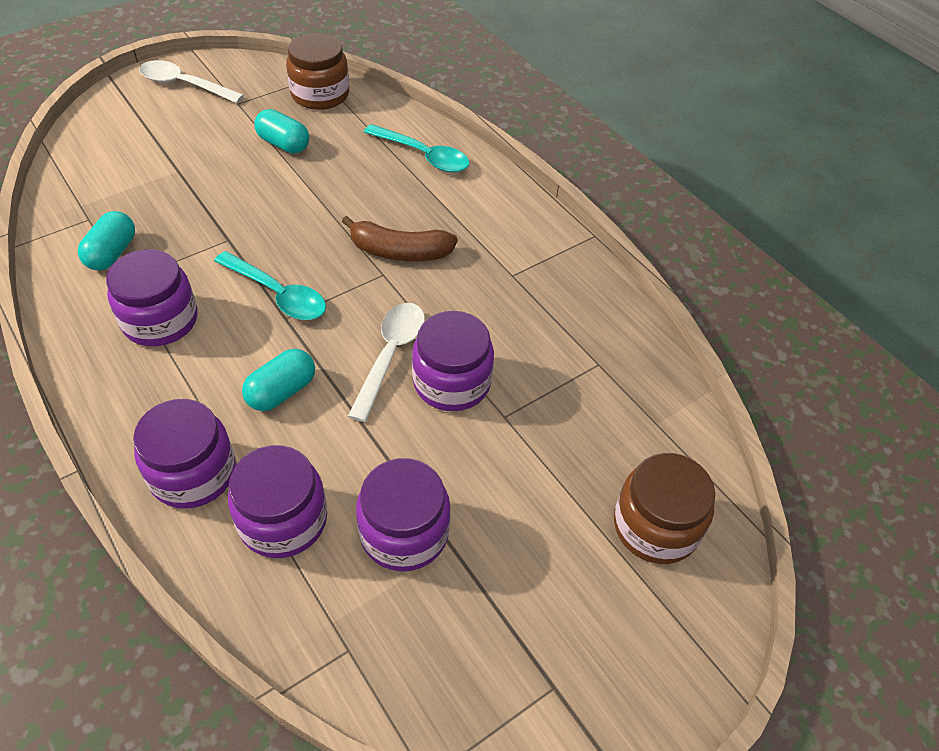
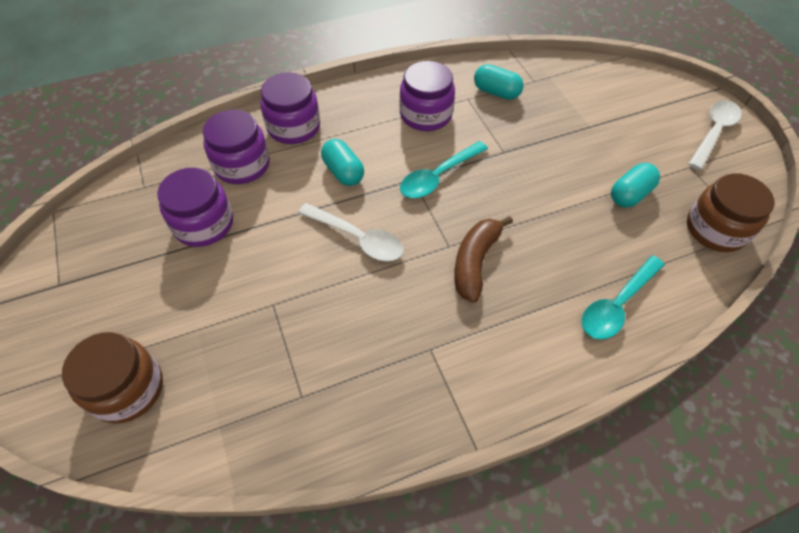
camera: 105 degrees right, 5 degrees up
(452, 382) = (318, 274): purple jar -> none

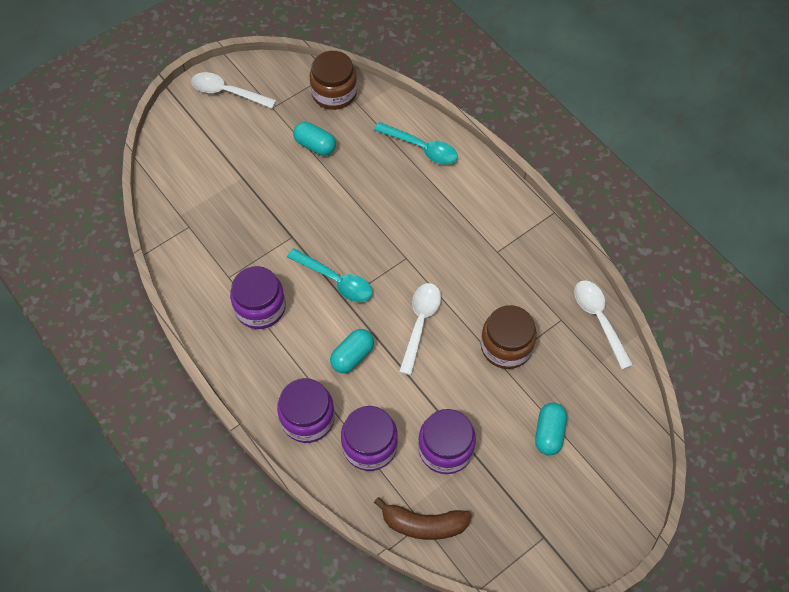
camera: 105 degrees left, 5 degrees up
(127, 389) = (601, 434): brown jar -> brown jar (506, 346)
(280, 449) = (599, 320): none -> white spoon
(475, 262) = (415, 238): brown banana -> brown banana (423, 524)
(496, 92) = (213, 255): turquoise capsule -> turquoise capsule (549, 433)

